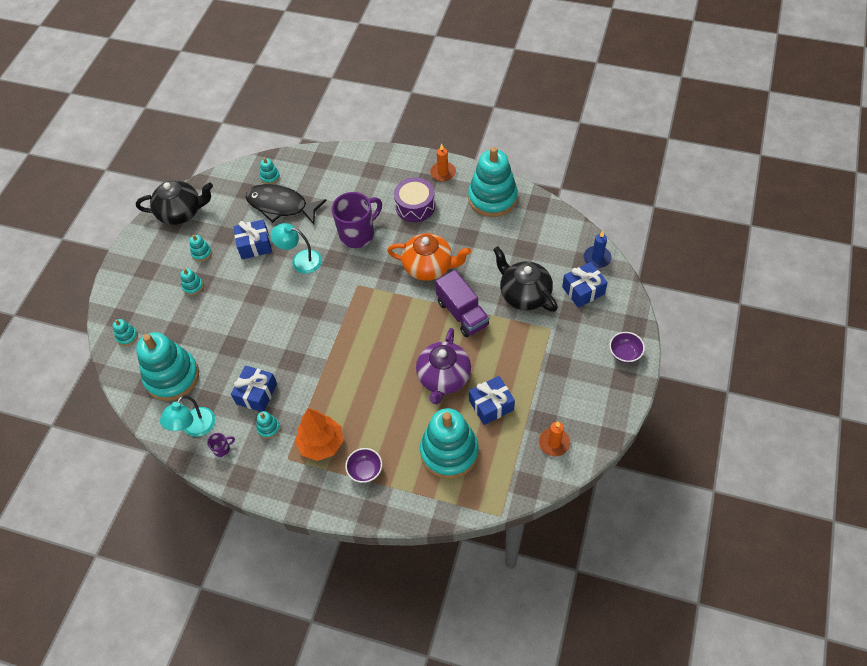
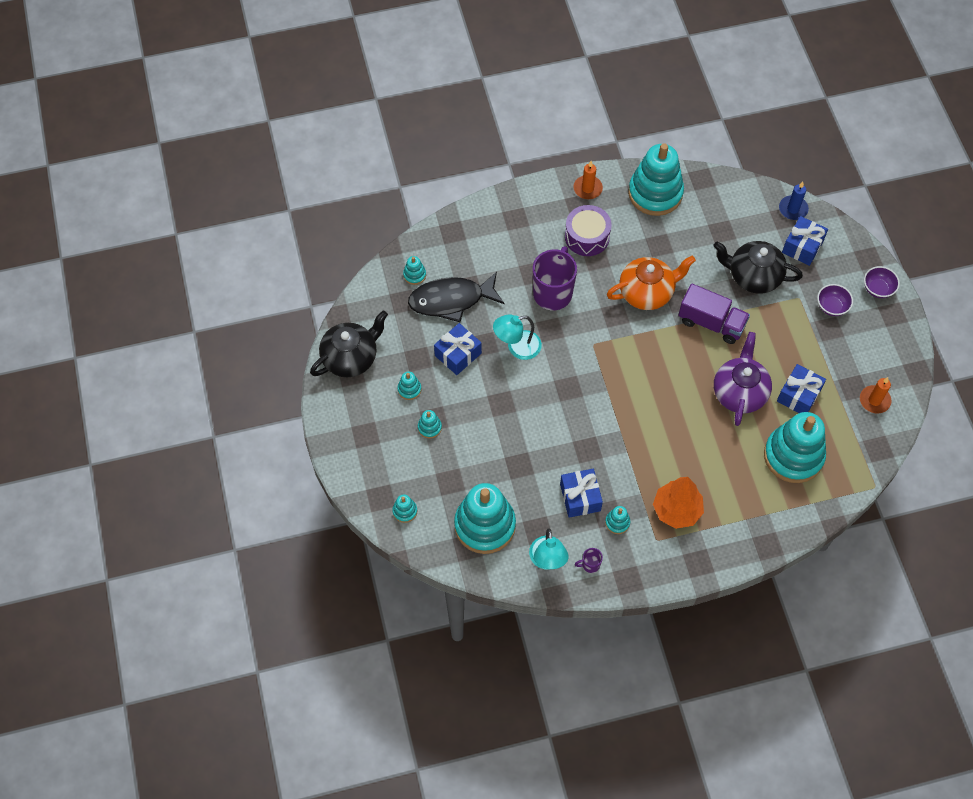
camera: 35 degrees left, 5 degrees up
(222, 449) = (590, 565): purple mug -> purple mug turned 135 degrees counterclockwise
(365, 471) = (734, 512): purple bowl -> purple bowl (831, 306)
(443, 378) = (739, 392): purple teapot -> purple teapot turned 150 degrees counterclockwise

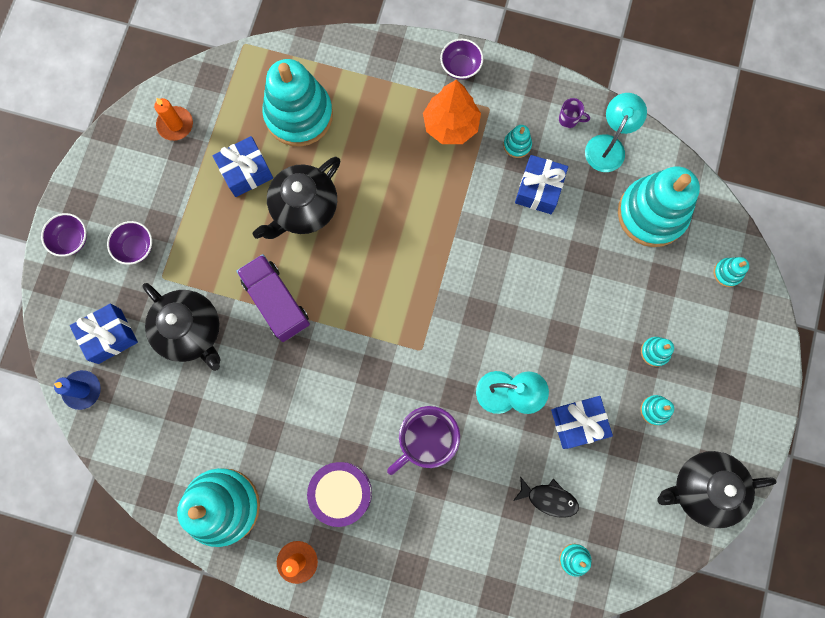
camera: 150 degrees left, 15 degrees up
(451, 300) = (549, 498): black fish -> black fish, size x0.52
(647, 292) = (320, 379): orange teapot -> none
(700, 561) = (460, 67): none -> purple bowl
(739, 392) = (303, 208): purple teapot -> black teapot

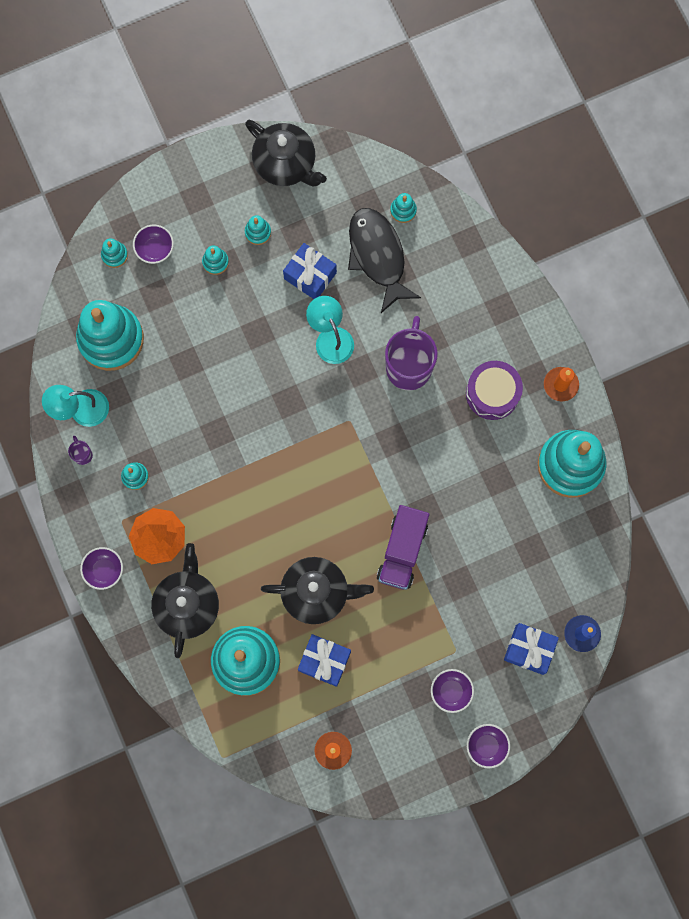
camera: 130 degrees left, 0 degrees up
(191, 331) = (475, 594): black teapot -> black teapot (187, 604)
(426, 440) = (409, 366): purple mug -> purple mug turned 90 degrees counterclockwise
(538, 189) = (158, 433): blue gift -> none
(549, 498) = (377, 256): black fish -> black fish, size x1.94
(707, 310) = (155, 249): none -> purple bowl

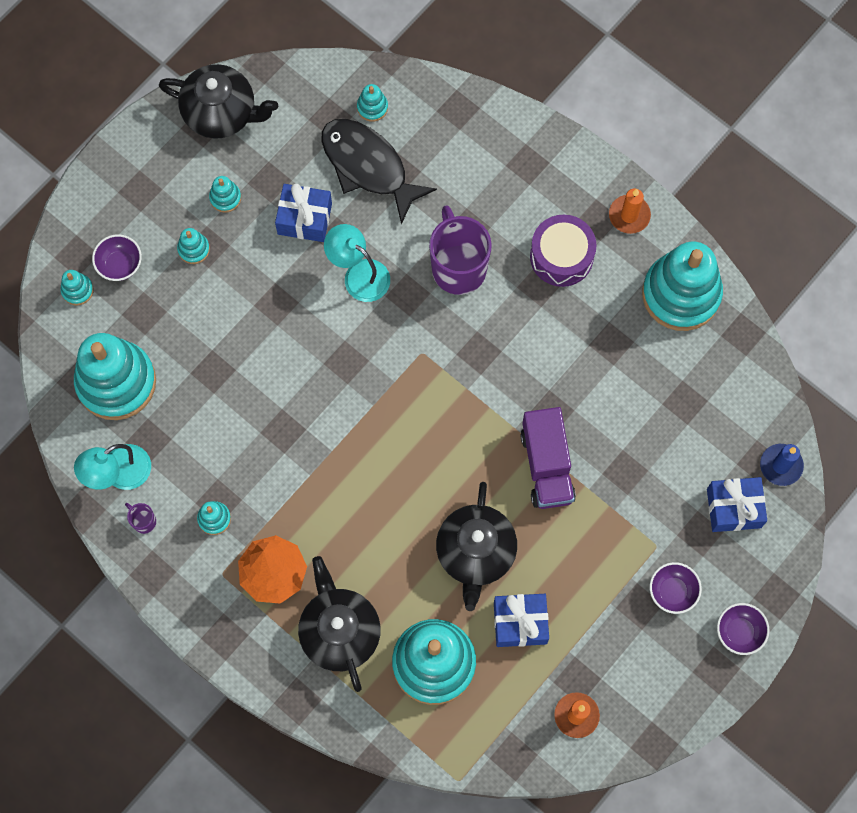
camera: 25 degrees left, 5 degrees down
(104, 570) = (228, 637): purple bowl -> none
(316, 592) = (475, 553): black teapot -> black teapot turned 120 degrees clockwise

